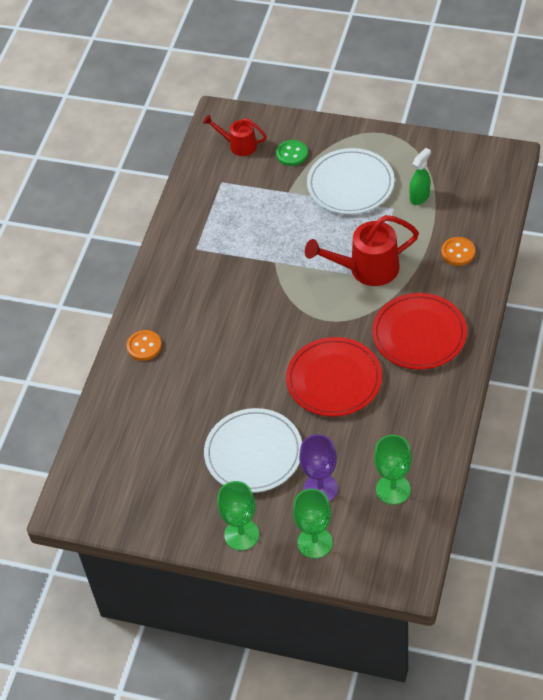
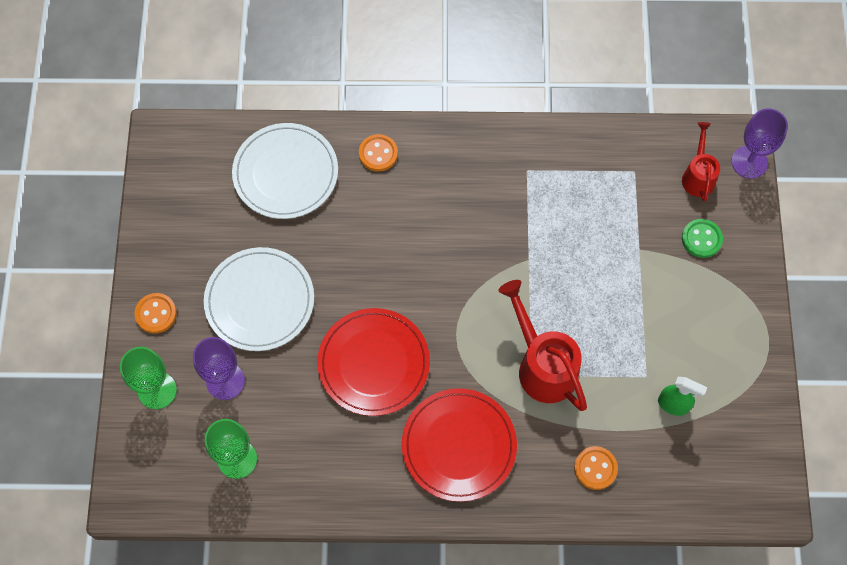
camera: 70 degrees right, 15 degrees up
(238, 114) = (749, 162): none -> purple goblet
(241, 535) = (156, 314): green goblet -> orange button
(350, 184) = (671, 318): white plate -> white plate (285, 173)

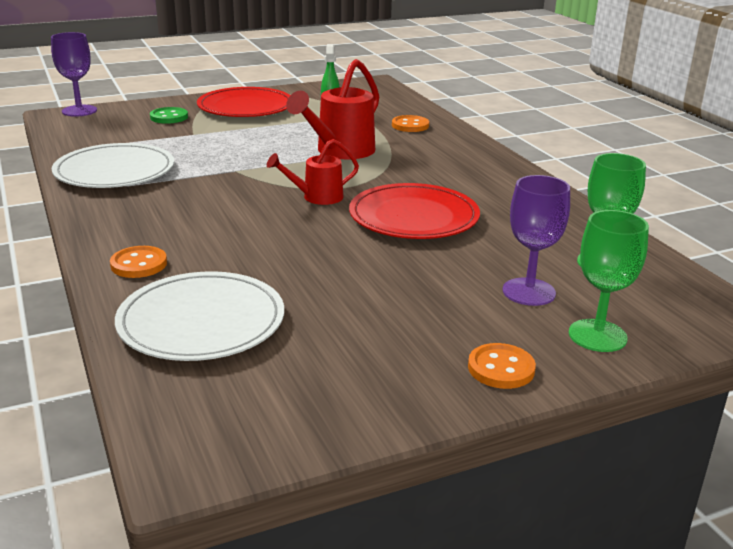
camera: 115 degrees left, 40 degrees down
(259, 301) = (406, 295): white plate -> white plate (114, 171)
(459, 446) = (451, 169): red plate -> red plate (245, 107)
(698, 175) = (102, 124): red watering can -> red watering can (316, 197)

